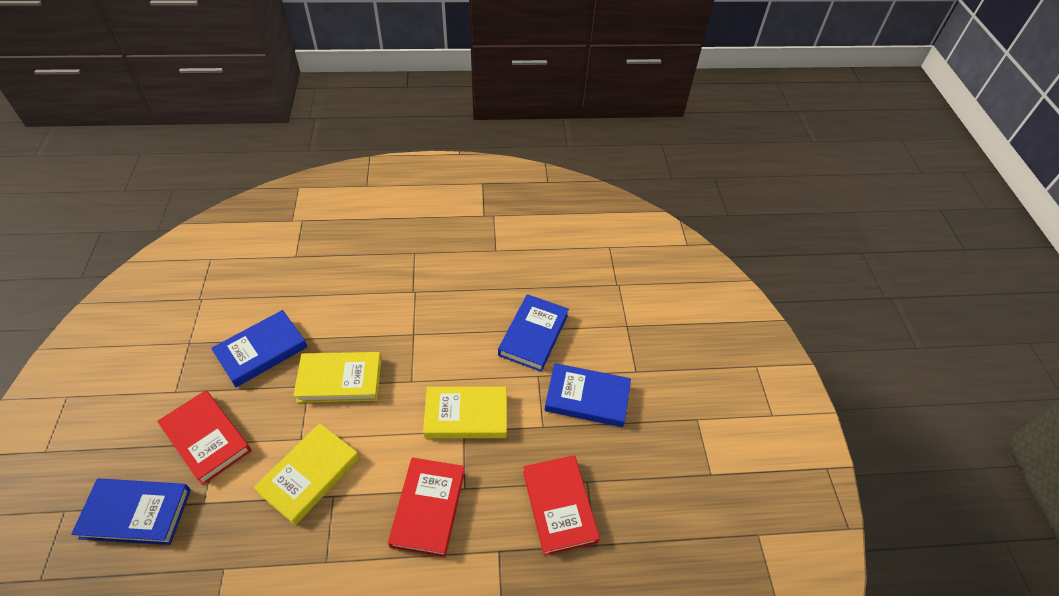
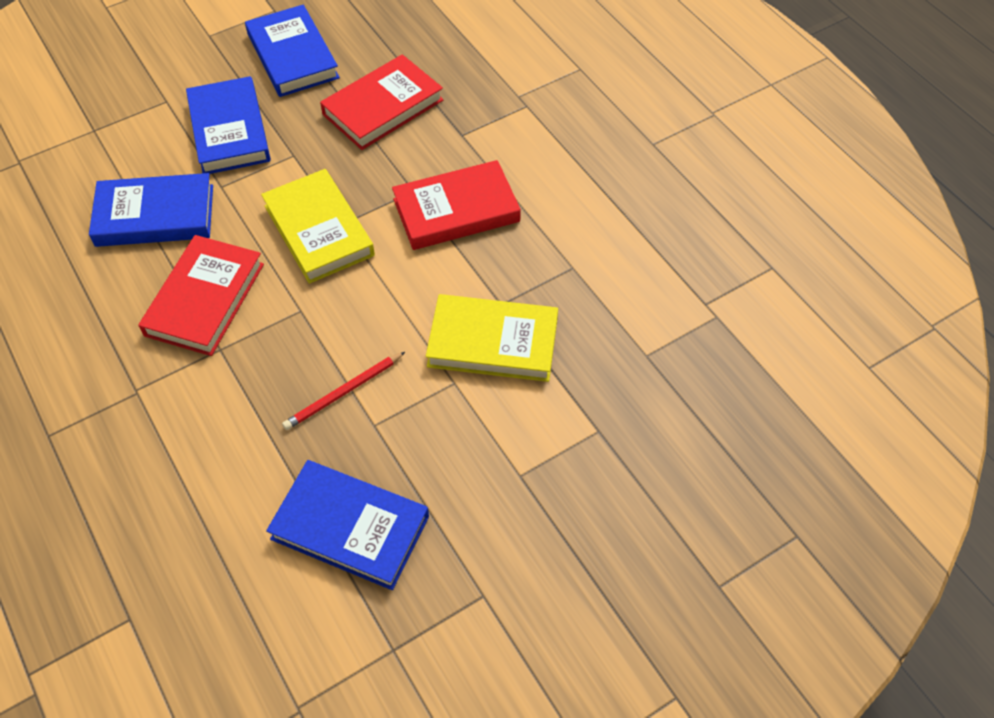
camera: 115 degrees left, 5 degrees up
(136, 513) = (661, 496): blue book -> blue book (293, 56)
(207, 439) = (522, 493): red book -> red book (205, 299)
(340, 380) = (343, 393): yellow book -> red pencil

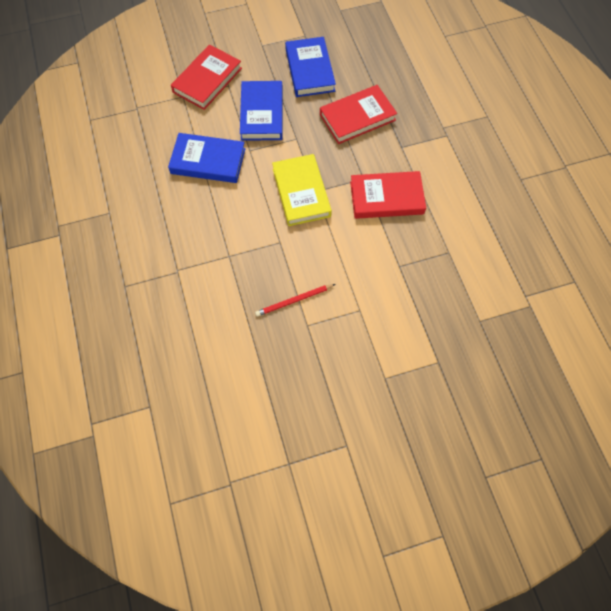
camera: 15 degrees right, 10 degrees up
(205, 299) = (226, 222): red book -> red book (207, 80)
(350, 527) = (280, 385): blue book -> none
(493, 342) = (388, 290): yellow book -> none

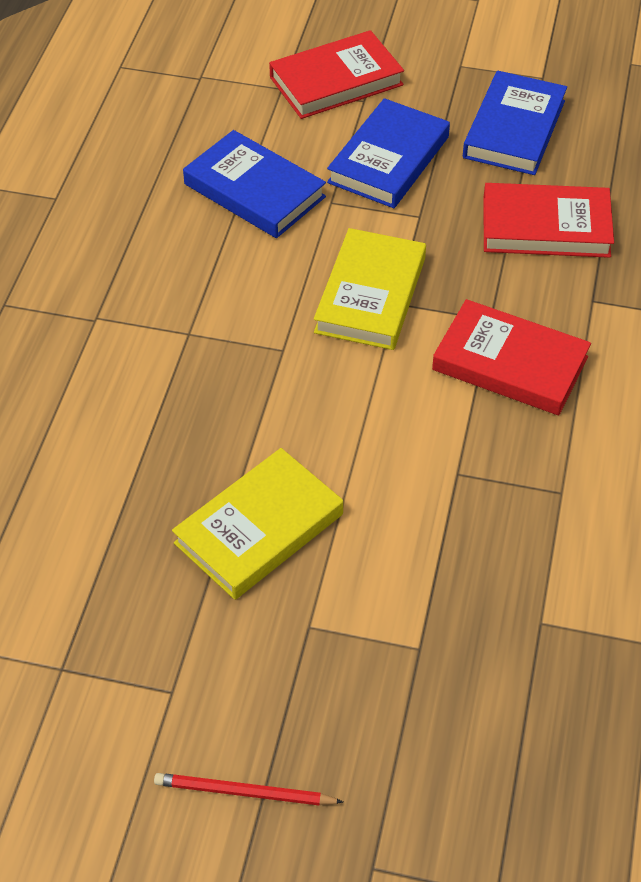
camera: 30 degrees right, 15 degrees down
(294, 301) = (243, 442): red pencil -> red pencil (244, 792)
(331, 342) = (259, 529): none -> yellow book

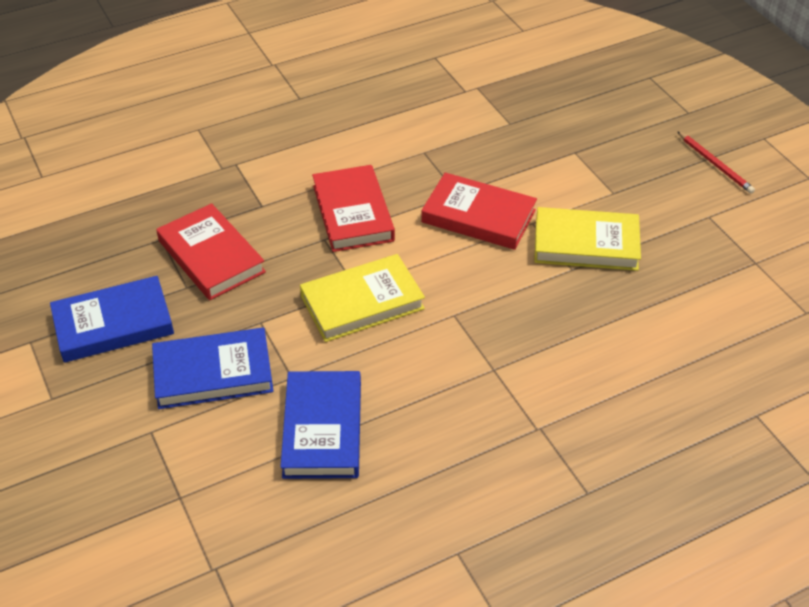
camera: 130 degrees left, 5 degrees down
(336, 81) = (139, 465): red book -> red book (478, 216)

